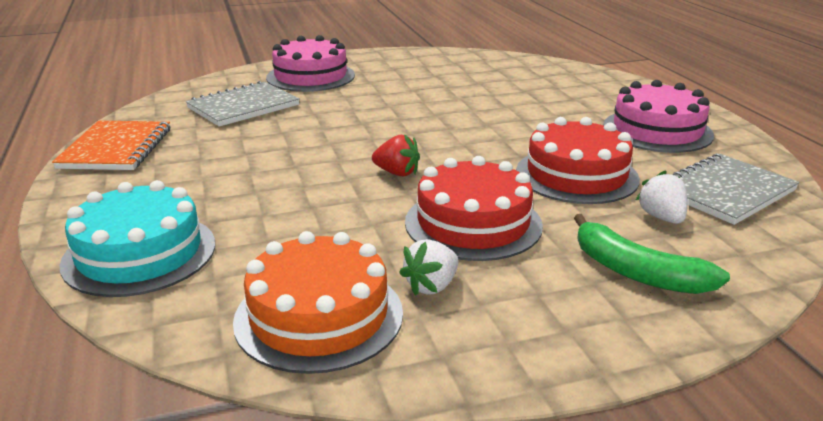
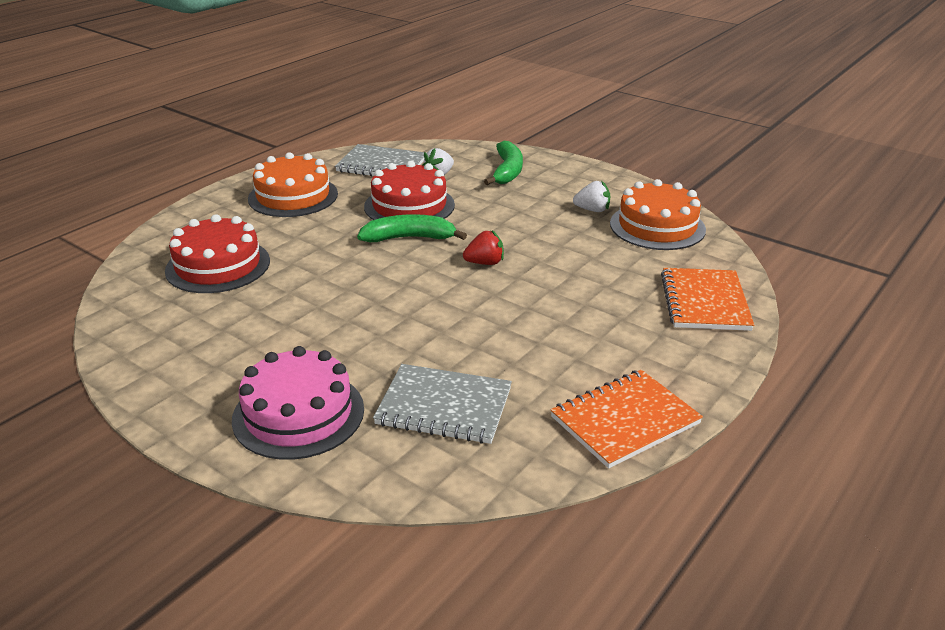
camera: 125 degrees left, 5 degrees up
(140, 253) = (705, 302): turquoise cake -> orange notebook
(397, 173) = (485, 263): red strawberry -> red strawberry turned 90 degrees clockwise
(473, 223) = (517, 218): red cake -> red cake (218, 265)
(496, 156) = (409, 238): none -> green banana
(657, 130) = (293, 196): pink cake -> orange cake

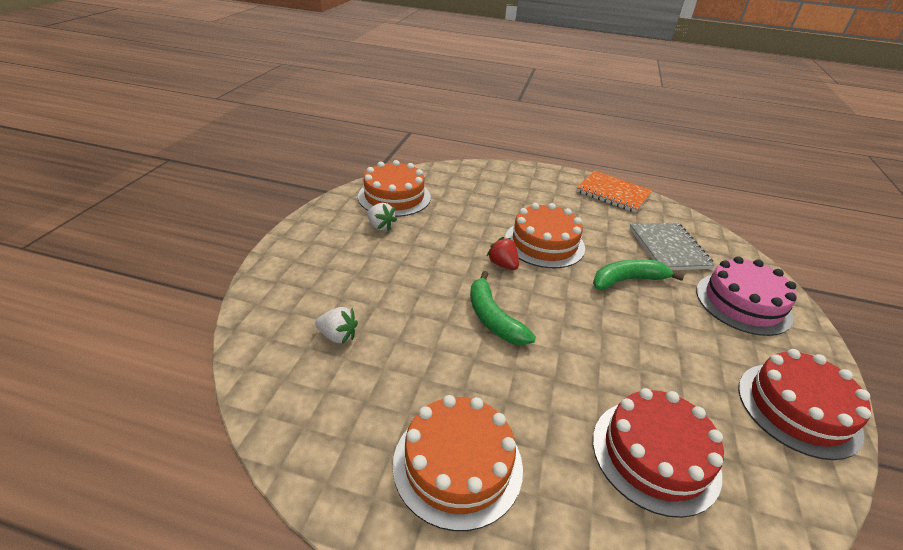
camera: 115 degrees left, 5 degrees up
(381, 165) = (323, 401): grey notebook -> none
(409, 206) = (427, 338): red cake -> red cake (798, 408)
(507, 171) = (312, 286): green banana -> green banana (627, 280)
(511, 302) = (544, 243): none -> orange cake
(592, 210) = (380, 226): white strawberry -> white strawberry turned 150 degrees clockwise
(705, 302) = (484, 177): orange notebook -> none

